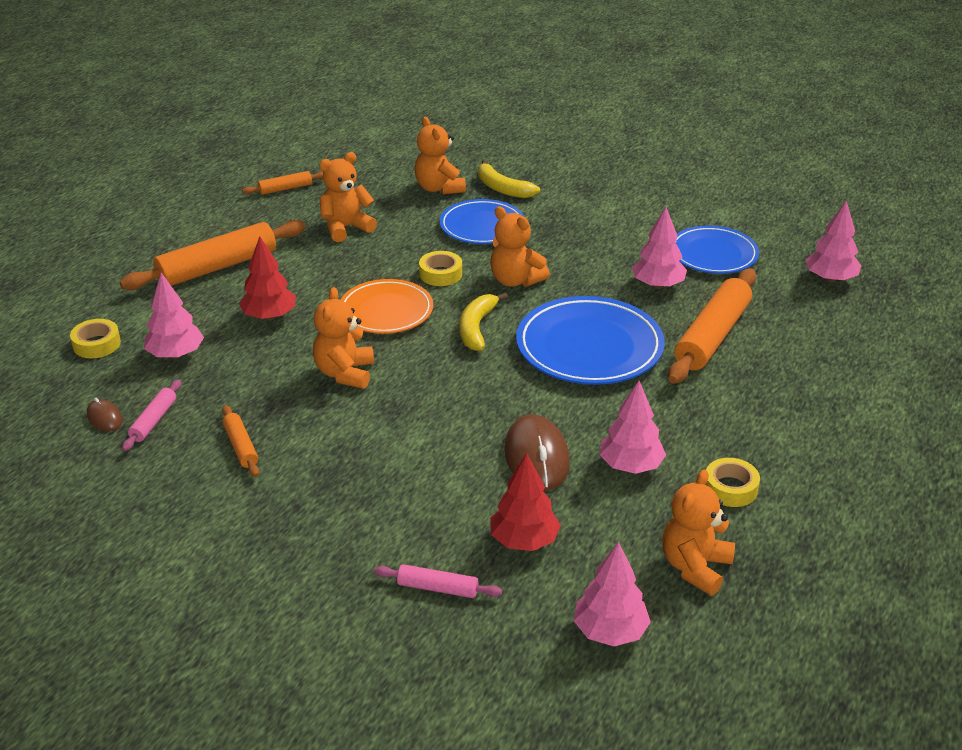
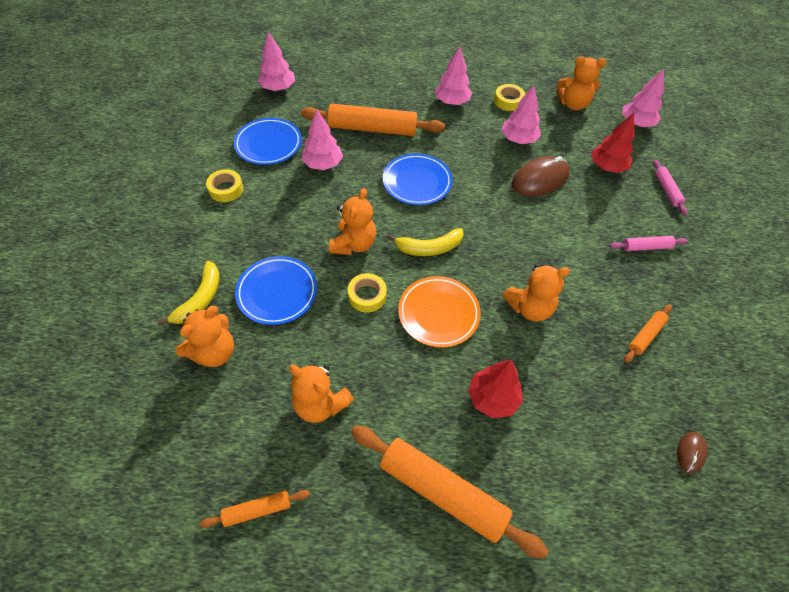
camera: 115 degrees left, 20 degrees up
(96, 344) = (618, 531): yellow tape -> yellow tape (226, 189)
(154, 421) = (666, 411): pink rolling pin -> pink rolling pin (646, 247)
(176, 354) = (586, 446): pink tree -> pink tree (452, 102)
(285, 188) = (257, 510): orange rolling pin -> orange rolling pin turned 60 degrees counterclockwise
(589, 347) = (417, 182): blue plate -> blue plate, size x0.67

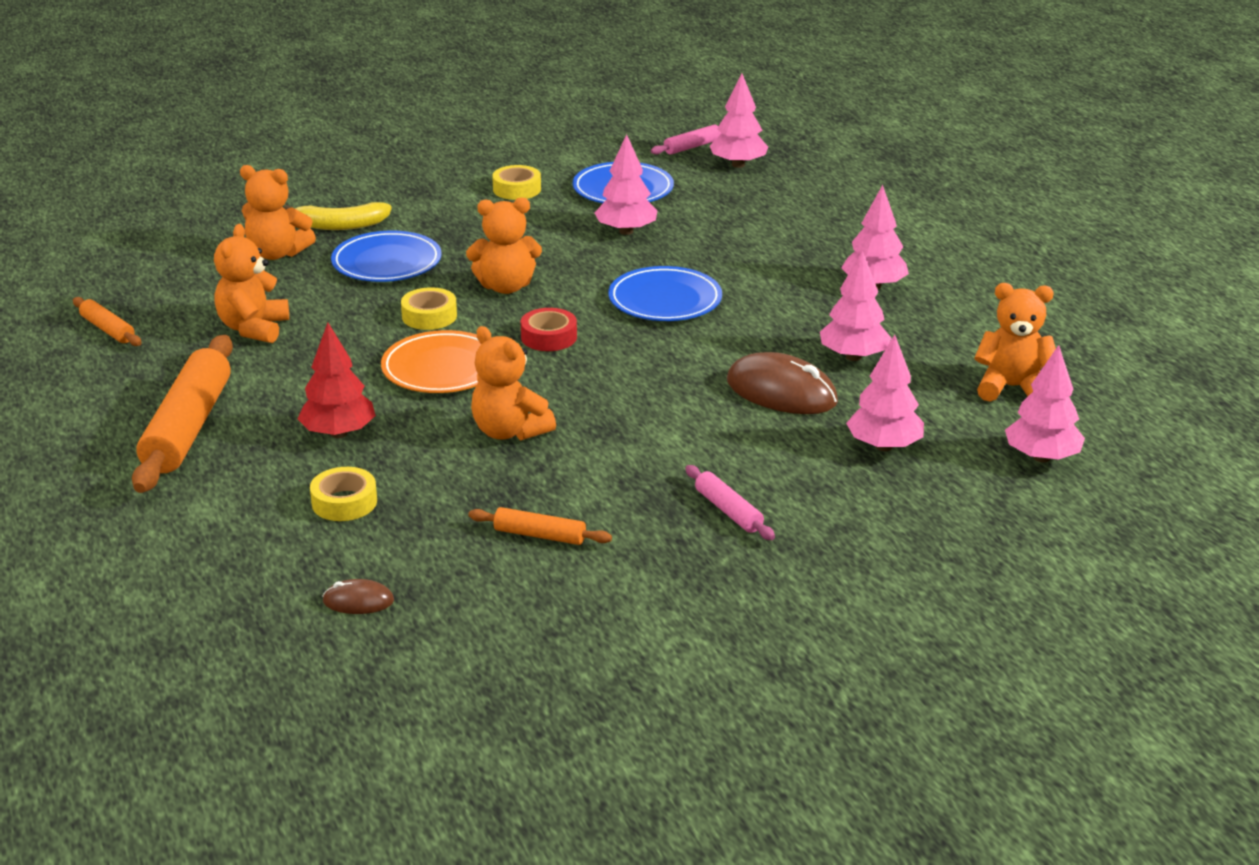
camera: 65 degrees right, 25 degrees down
(372, 128) = (736, 244): orange rolling pin -> none
(429, 248) = (549, 337): yellow banana -> red tape
(508, 101) = (939, 330): yellow tape -> yellow tape (344, 502)
(573, 104) = (1012, 388): orange teddy bear -> orange teddy bear turned 120 degrees clockwise
(607, 167) = (883, 446): red tree -> pink tree
(667, 190) = (892, 513): pink rolling pin -> pink rolling pin (692, 147)

